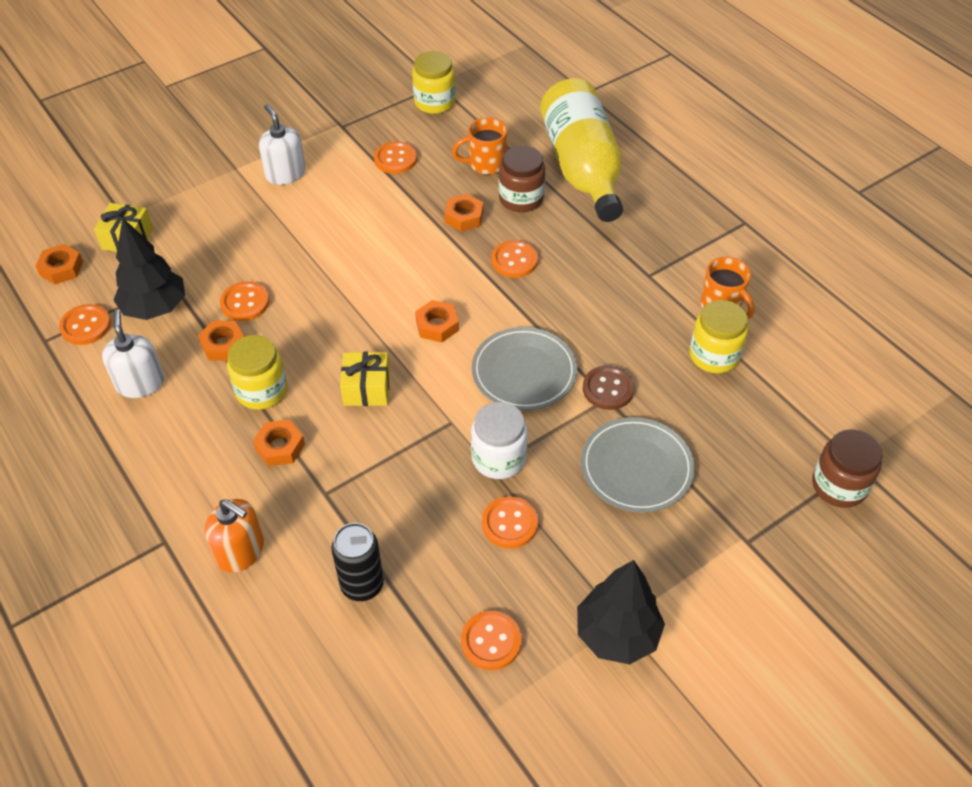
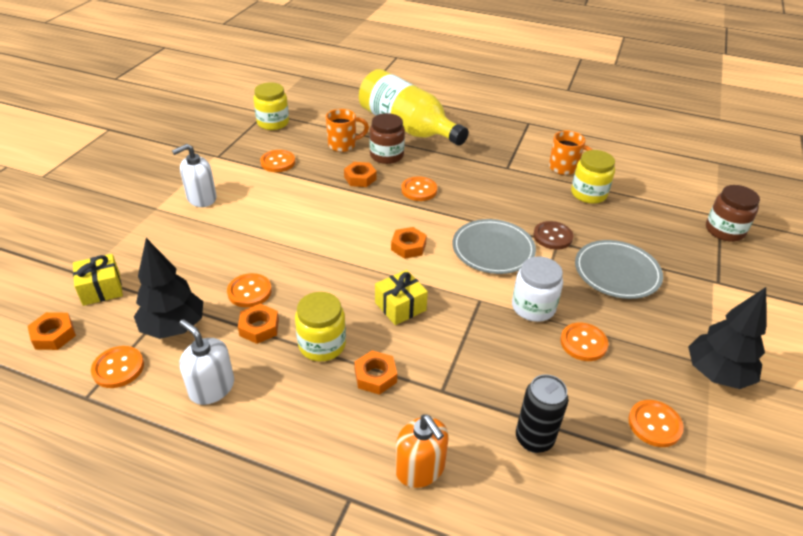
camera: 35 degrees left, 10 degrees down
(240, 551) = (420, 468): orange soap dispenser -> orange soap dispenser turned 60 degrees clockwise
(285, 174) = (201, 198): white soap dispenser -> white soap dispenser turned 60 degrees counterclockwise
(485, 164) = (343, 145): orange mug -> orange mug turned 150 degrees counterclockwise

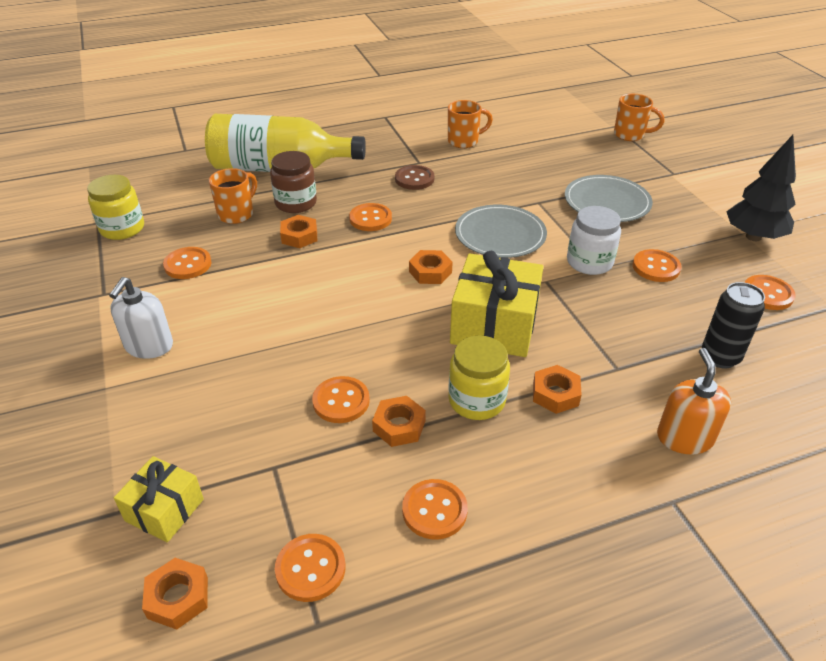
camera: 40 degrees left, 0 degrees up
(174, 327) = (312, 487): black tree -> none
(212, 388) = (434, 510): white soap dispenser -> orange button
(400, 306) = (494, 325): yellow gift -> yellow gift, size x1.76
(420, 468) = (684, 437): orange soap dispenser -> orange soap dispenser turned 105 degrees counterclockwise
(552, 236) = (529, 200): brown button -> brown button (414, 179)
(588, 194) = (509, 153): yellow jar -> none
(724, 230) = (630, 135): brown jar -> orange mug

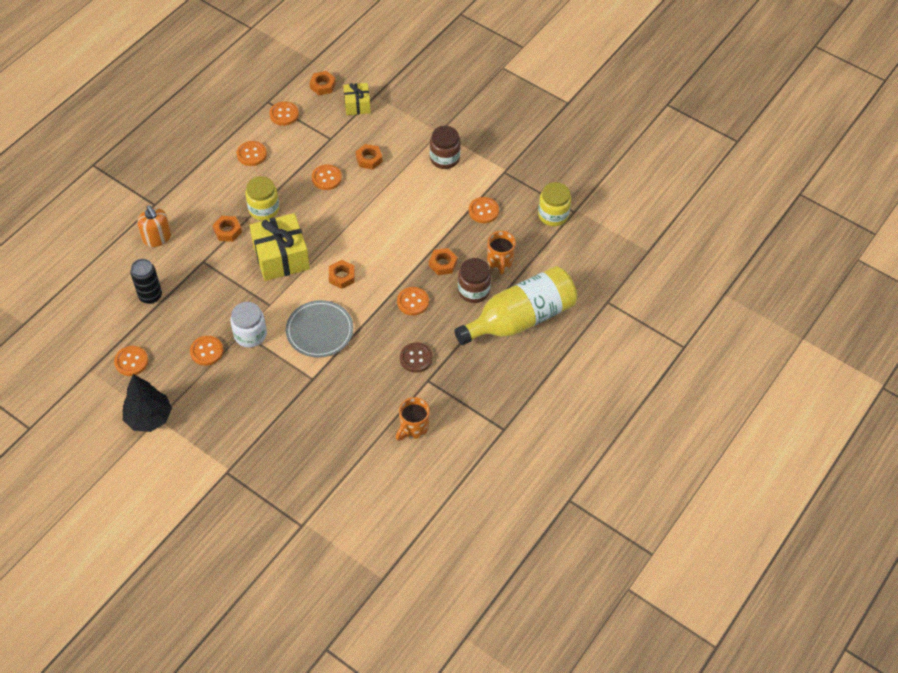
camera: 145 degrees right, 15 degrees up
(149, 346) = (444, 158): white soap dispenser -> brown jar
(399, 426) = (291, 180): orange nut -> orange nut (369, 159)
(607, 202) = (264, 405): grey plate -> none
(630, 135) = (282, 516): orange mug -> none

